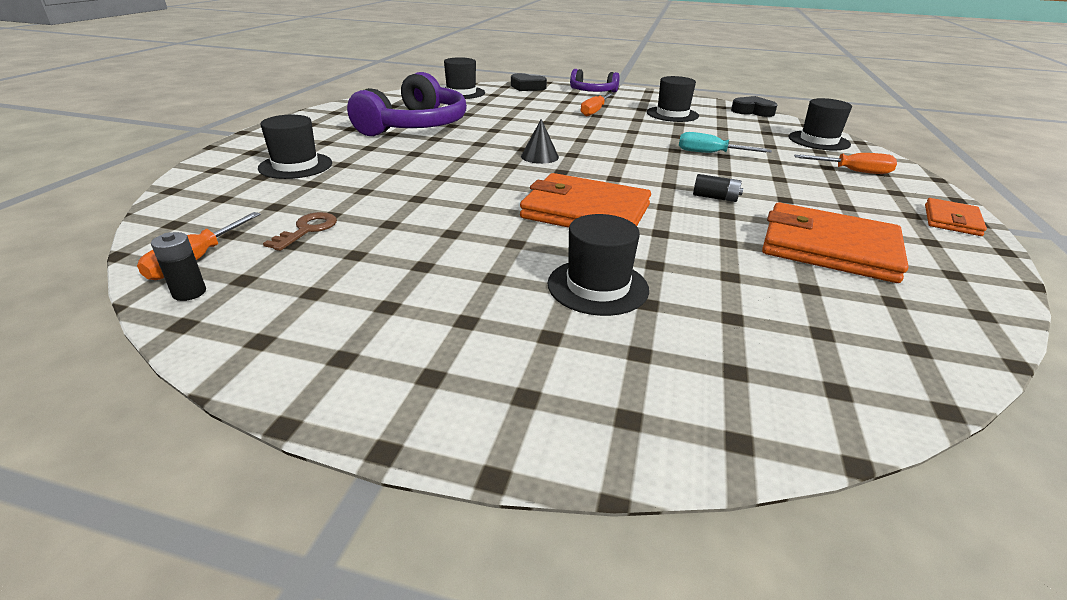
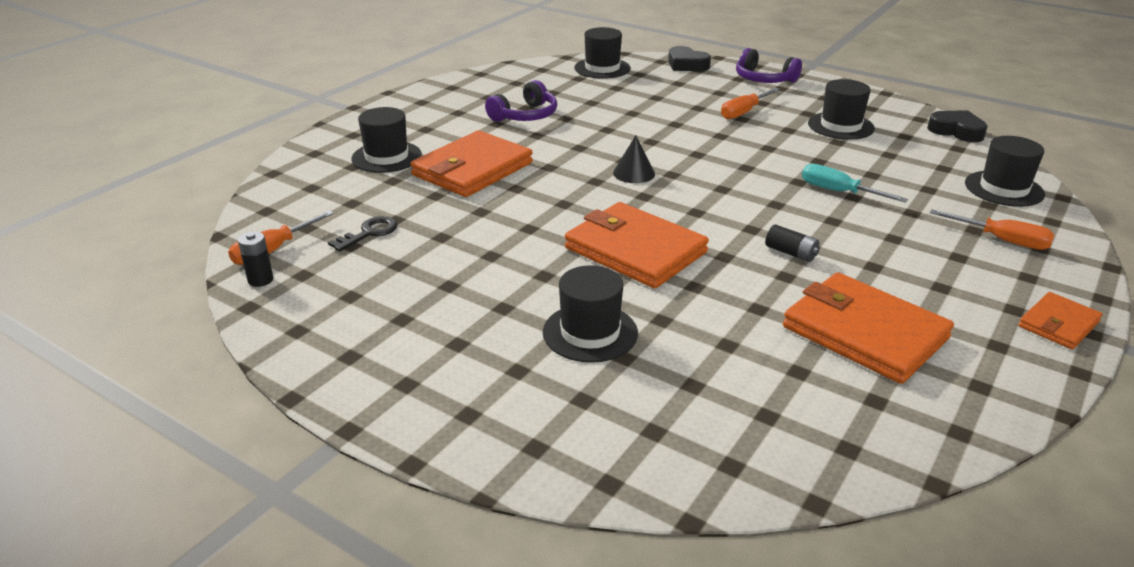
camera: 20 degrees right, 0 degrees up
(307, 230) = (369, 233): brown key -> black key
(389, 167) = (472, 169): none -> orange wallet
(415, 126) = (525, 115): purple headphones -> purple headphones, size x0.57

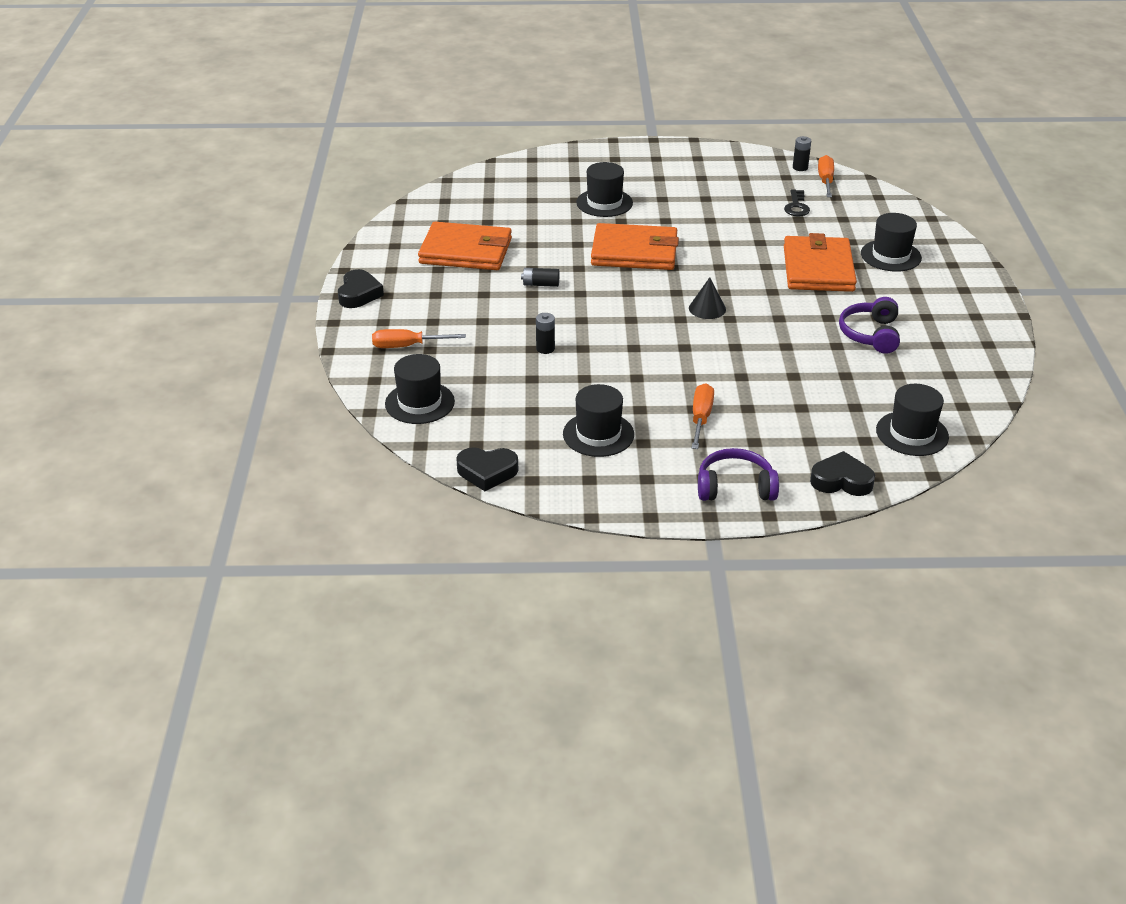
camera: 145 degrees right, 5 degrees up
(839, 192) = (545, 348): turquoise screwdriver -> black battery
(1058, 324) = (359, 294): orange wallet -> black heart

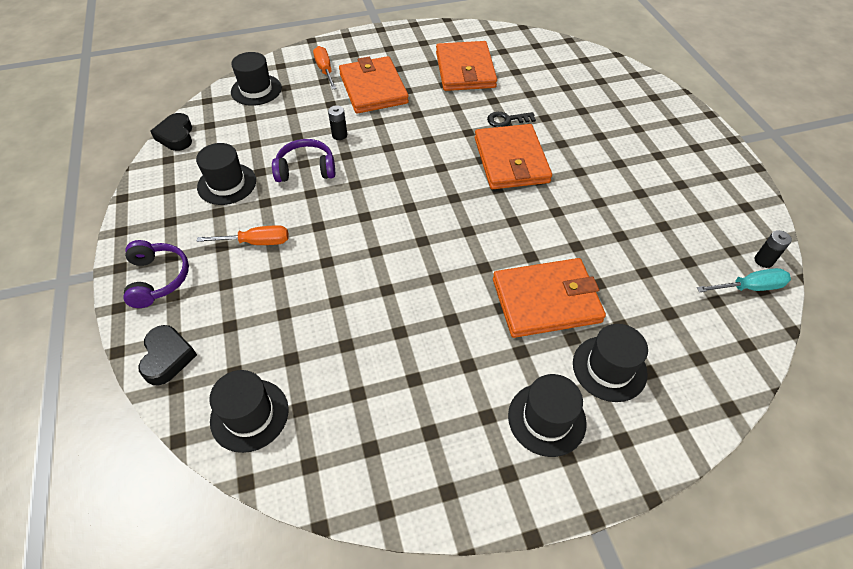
camera: 75 degrees right, 15 degrees up
(359, 294) = (385, 36): black heart -> none
(467, 316) = (373, 88): none -> orange wallet
(540, 284) = (433, 116): black battery -> none
(604, 203) = (587, 128): black hat -> black hat (546, 419)
(707, 308) = (433, 222): black cone -> none
(796, 206) = (670, 267): black key -> black key (507, 120)
(825, 181) = (749, 287): orange screwdriver -> turquoise screwdriver
(870, 334) = (430, 361): purple headphones -> purple headphones (306, 169)

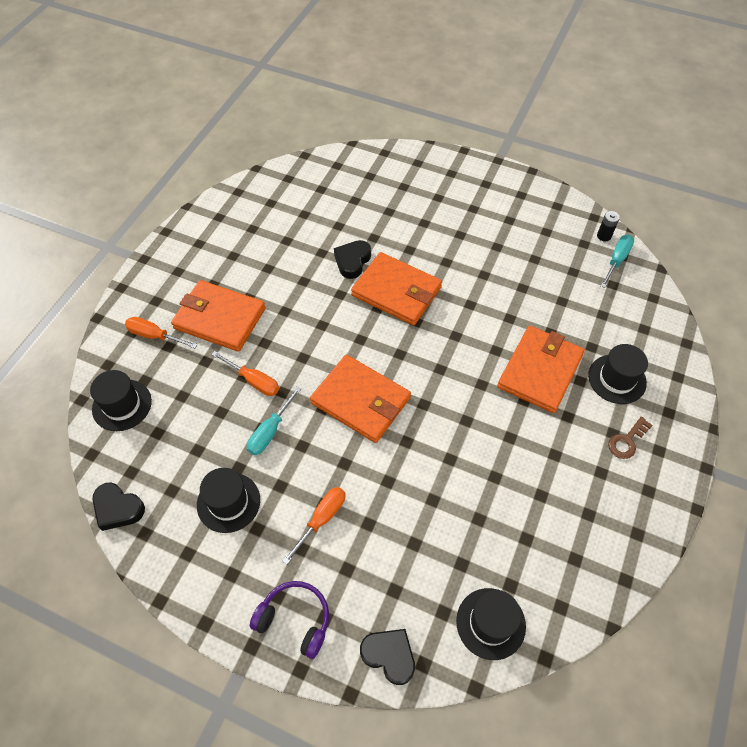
camera: 50 degrees left, 5 degrees up
(306, 169) = (270, 431): purple headphones -> turquoise screwdriver
(339, 135) = (253, 381): black battery -> orange screwdriver
(465, 70) = (266, 242): orange wallet -> orange wallet (361, 400)
(507, 120) = (352, 261): black key -> black heart
(546, 419) = (627, 441): black hat -> brown key

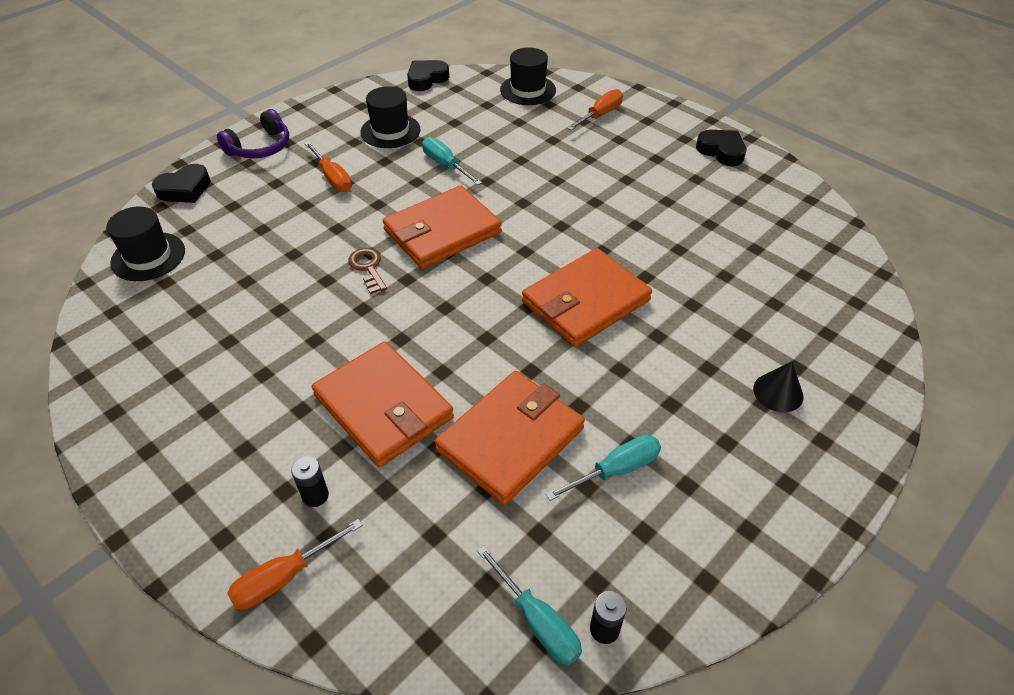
camera: 110 degrees right, 10 degrees down
(219, 318) = (605, 156): orange wallet -> orange wallet (510, 439)
(253, 381) = (511, 165): orange screwdriver -> orange screwdriver (285, 577)
(352, 261) = (654, 273): black heart -> black heart (721, 151)
(427, 192) = (778, 392): none -> black cone
(518, 249) = (616, 470): none -> turquoise screwdriver
(617, 379) = (315, 495): black hat -> black battery
(627, 441) = (223, 460): brown key -> brown key (368, 268)

